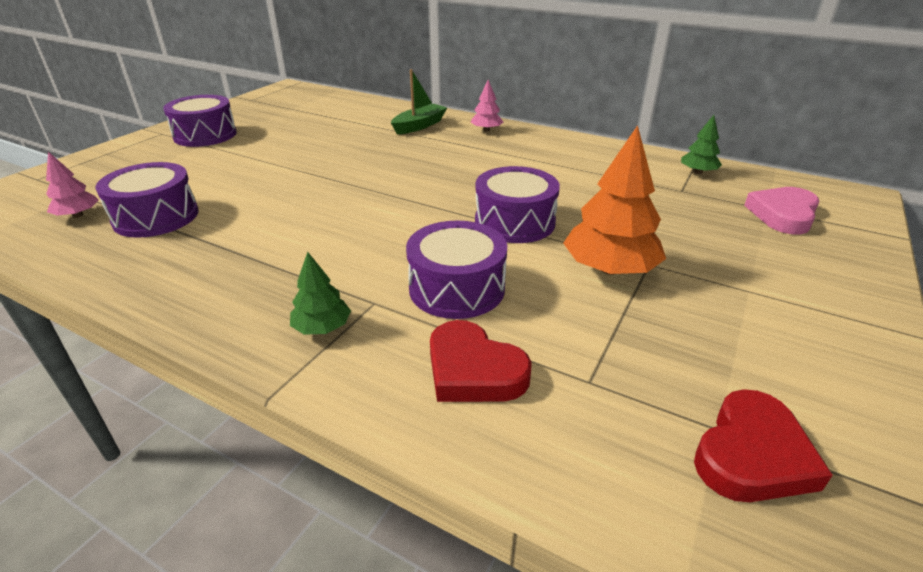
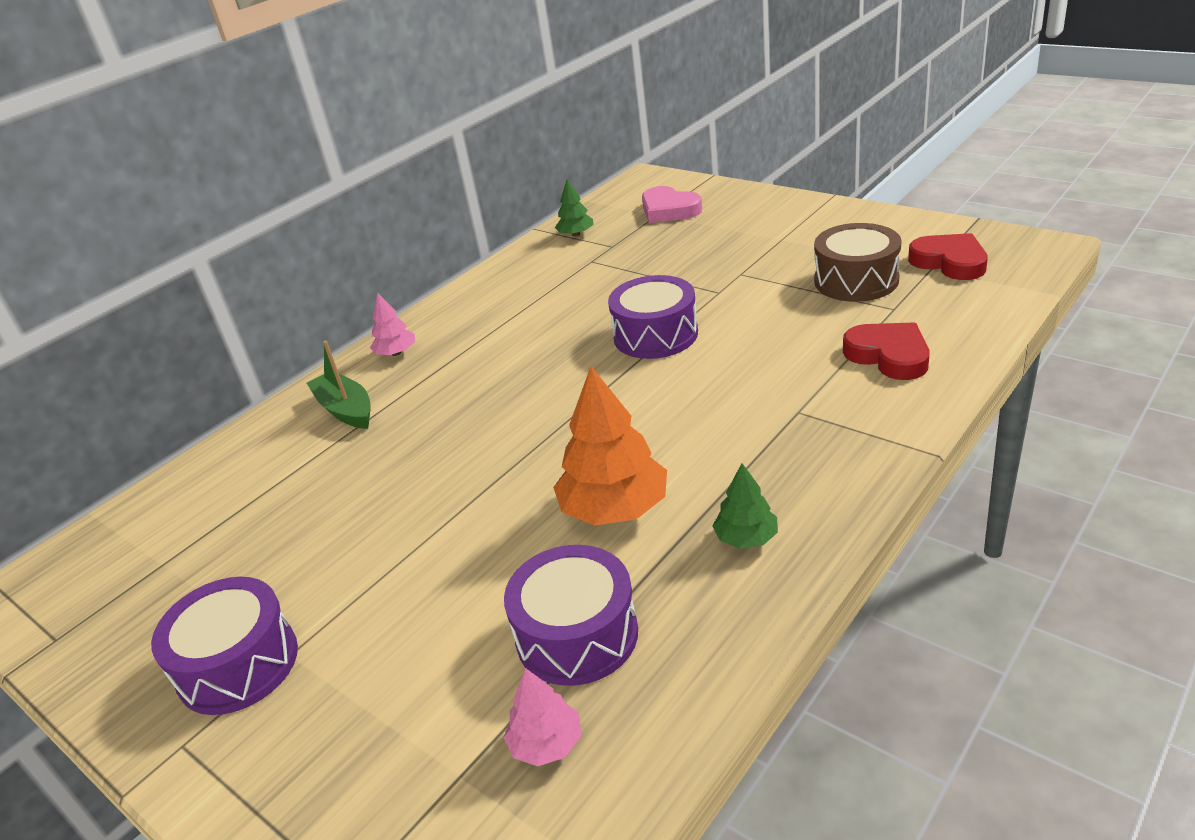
camera: 75 degrees left, 0 degrees up
(322, 327) = (839, 438): green tree -> green tree (746, 538)
(457, 288) = (775, 366): purple drum -> none
(473, 370) = (889, 355): red heart -> red heart turned 90 degrees counterclockwise
(609, 269) = (747, 291): orange tree -> orange tree (614, 509)
(658, 350) = (856, 280): none -> brown drum

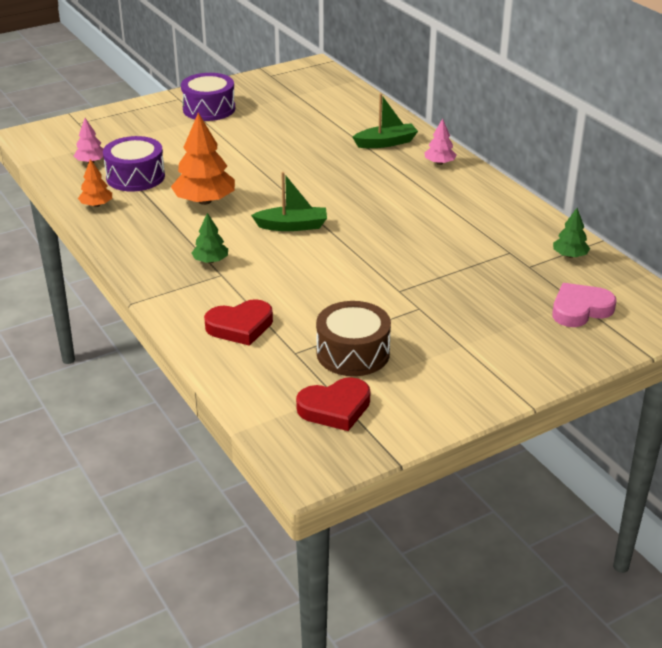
camera: 105 degrees right, 0 degrees up
(633, 403) = (292, 226): none -> green boat
(655, 335) = (364, 251): purple drum -> none
(711, 636) = (96, 205): none -> orange tree
(746, 538) = (141, 229): green tree -> green tree (210, 261)

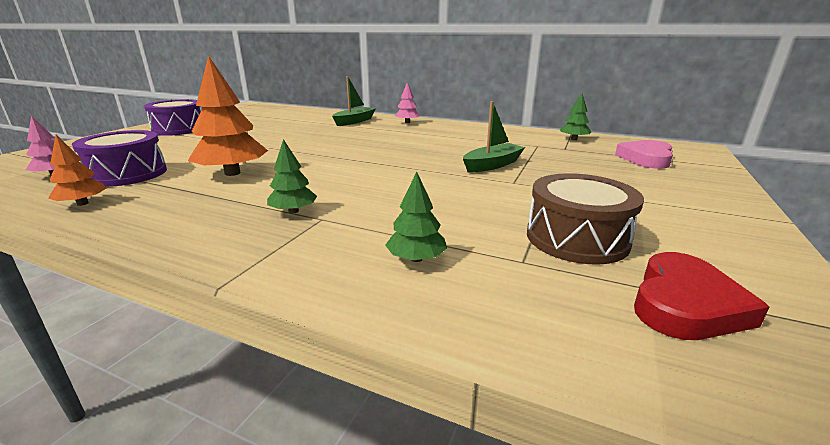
camera: 35 degrees left, 10 degrees down
(240, 326) = (416, 258): red heart -> green tree
(292, 226) = (348, 169): green boat -> green boat (492, 165)

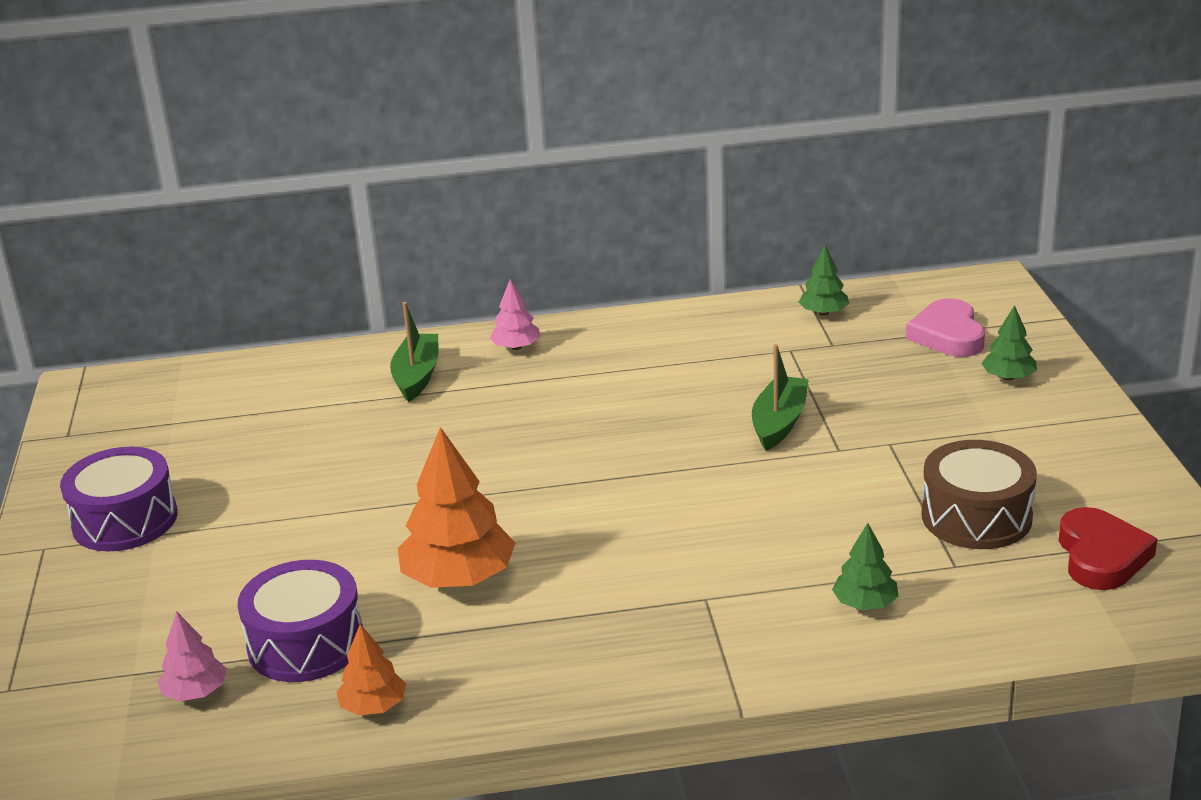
camera: 30 degrees left, 5 degrees up
(293, 211) = (657, 602): green tree -> green tree (1008, 377)

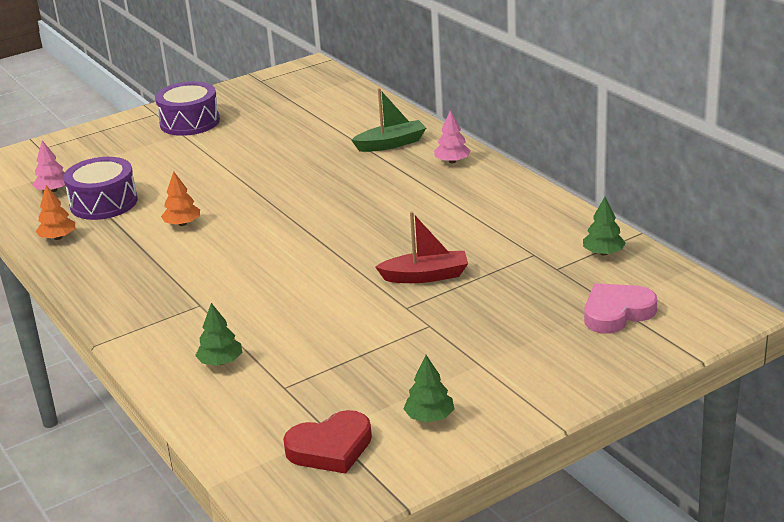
camera: 65 degrees right, 0 degrees up
(458, 578) = (182, 224): orange tree -> orange tree, size x0.53
(779, 423) = (425, 276): green boat -> red boat
(976, 517) = (352, 383): brown drum -> none
(1008, 377) = (570, 354): green tree -> green tree (429, 417)

